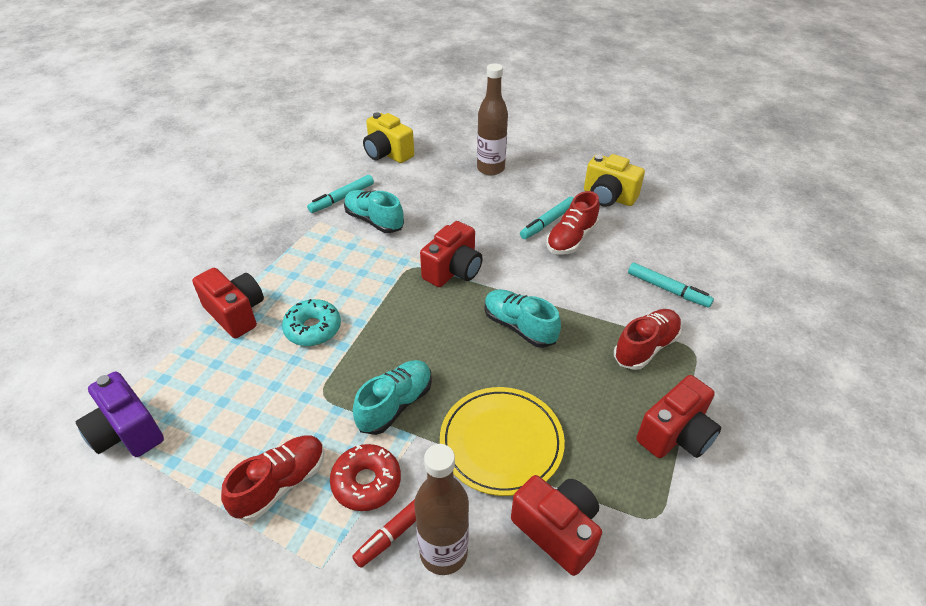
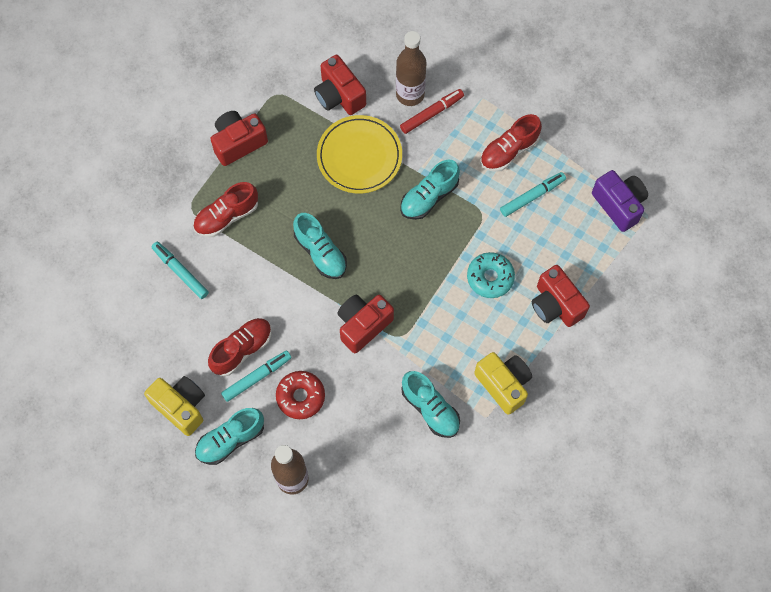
camera: 170 degrees left, 25 degrees up
(342, 198) = (462, 451): turquoise marker -> turquoise marker (532, 196)
(366, 482) = (453, 143): red donut -> red donut (300, 397)
(387, 154) = (406, 530): yellow camera -> yellow camera (503, 384)
(553, 183) = (230, 439): none -> turquoise shoe

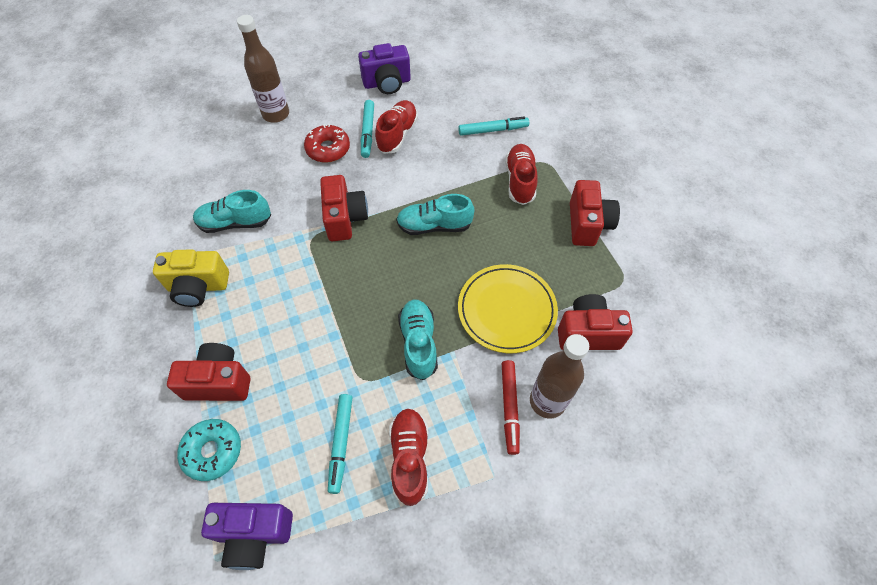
camera: 125 degrees right, 10 degrees down
(181, 407) = (387, 83): yellow camera -> purple camera
(230, 439) = (337, 96): turquoise shoe -> none
(242, 349) = (397, 134): red shoe -> red shoe turned 150 degrees counterclockwise
(490, 277) = (296, 342): turquoise donut -> turquoise donut (212, 451)

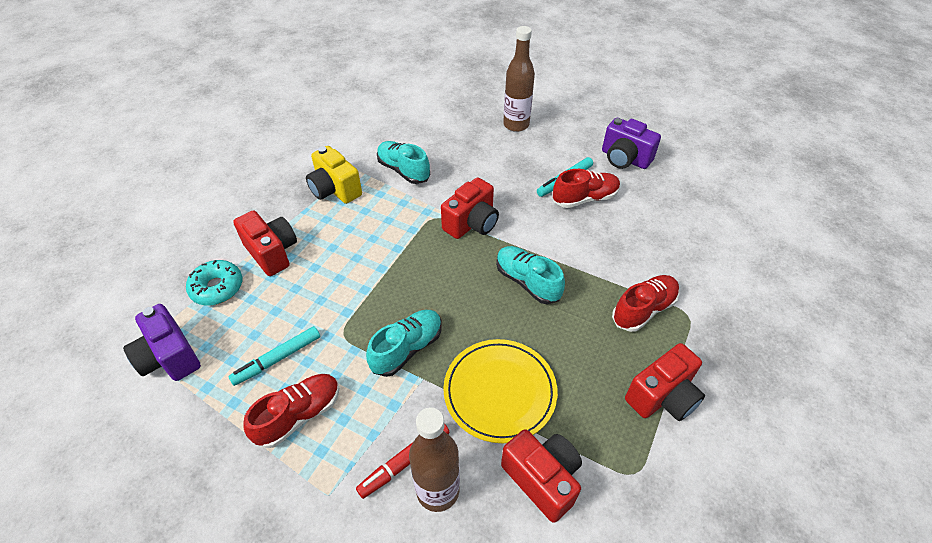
camera: 50 degrees right, 10 degrees down
(328, 149) = (521, 171): red donut -> none
(493, 130) = (671, 254): turquoise marker -> none

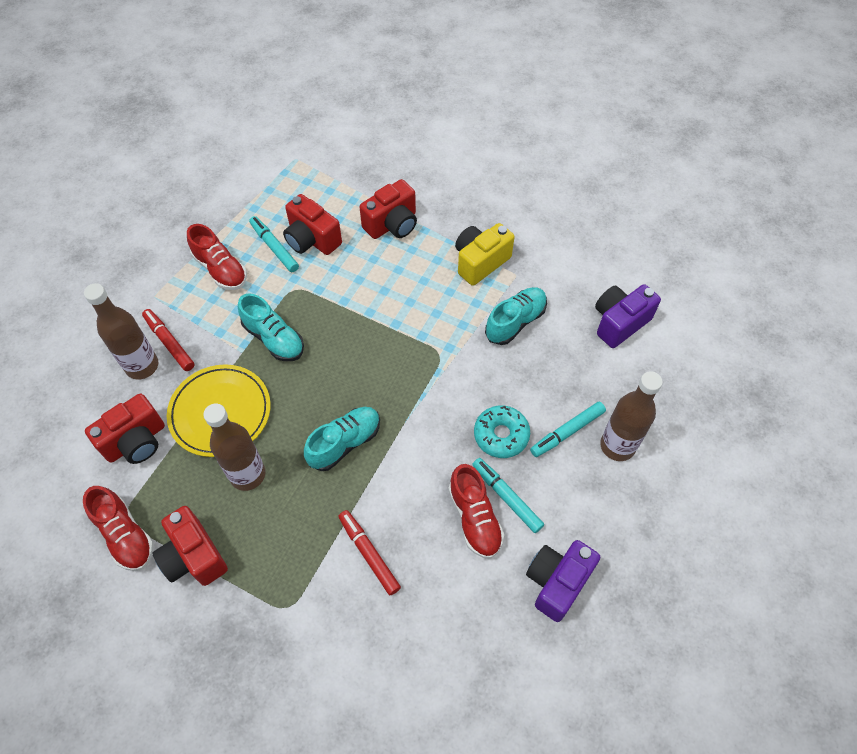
camera: 90 degrees right, 10 degrees up
(170, 357) = (284, 179): purple camera -> purple camera (619, 323)
(217, 288) = (352, 194): turquoise donut -> turquoise donut (501, 435)
(472, 223) = (430, 391): red camera -> red camera (312, 240)
(506, 148) = (567, 432): none -> turquoise marker
(569, 358) = (247, 474): none -> brown bottle
(628, 261) = (369, 554): none -> red marker
(643, 310) = (299, 558): red shoe -> red shoe (125, 535)

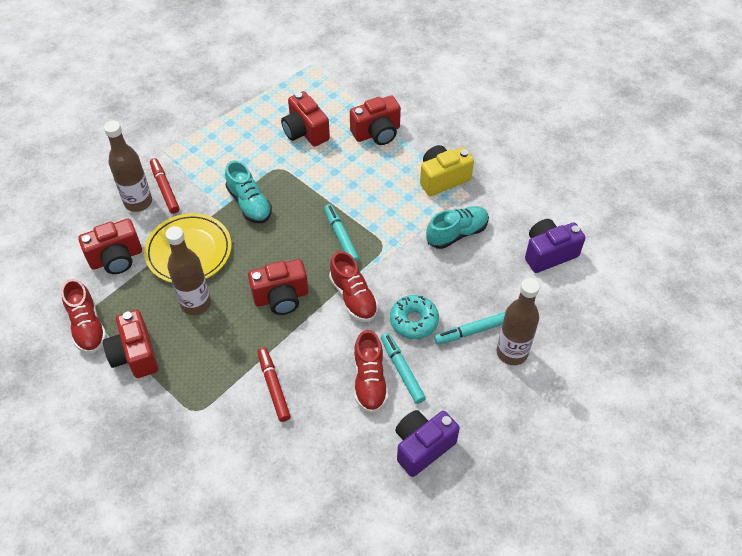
camera: 15 degrees right, 5 degrees down
(220, 269) = (223, 140): red shoe -> red shoe (353, 297)
(274, 247) = (272, 132): turquoise marker -> turquoise marker (341, 237)
(344, 443) = (281, 297): turquoise shoe -> red camera

